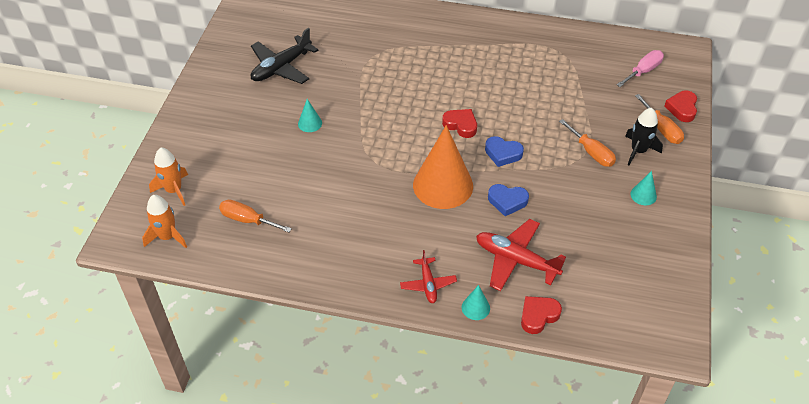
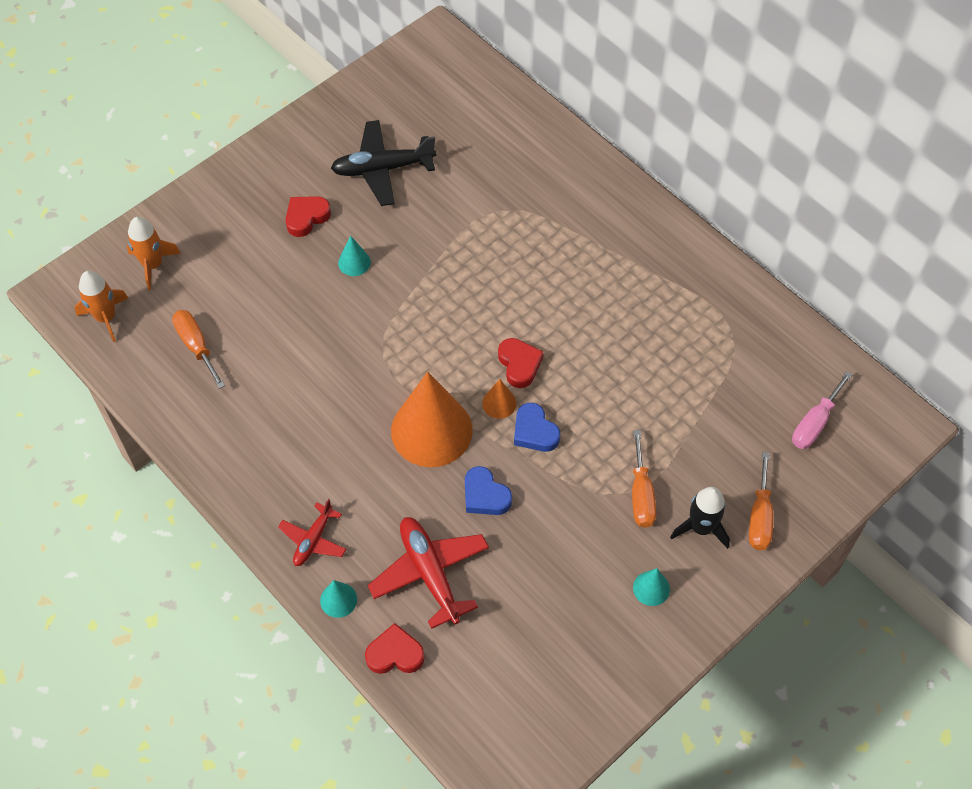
camera: 35 degrees right, 10 degrees up
(468, 150) = (499, 403): none -> orange cone
(643, 71) = (815, 423): pink screwdriver -> pink screwdriver turned 135 degrees clockwise
(682, 108) = (814, 505): red heart -> red heart (306, 217)

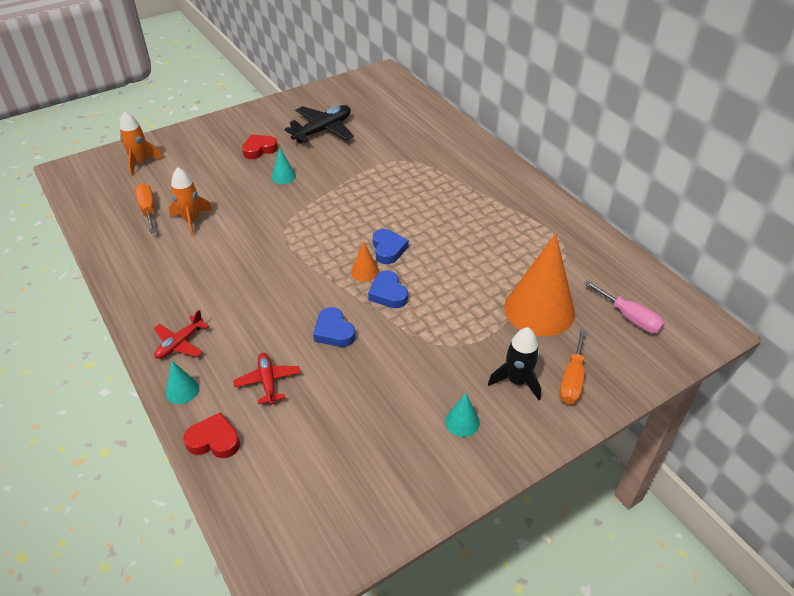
camera: 10 degrees right, 15 degrees down
(106, 317) = (93, 187): orange rocket -> orange rocket (191, 220)
(383, 169) = (323, 130): black plane -> black plane turned 135 degrees clockwise
(430, 573) = (268, 382): red plane -> red plane, size x0.59
(431, 430) = (305, 282): orange cone -> orange cone (539, 310)
(519, 364) = (388, 249): red heart -> blue heart
(641, 494) = (468, 348): orange screwdriver -> none
(815, 423) = (629, 317): pink screwdriver -> pink screwdriver turned 90 degrees counterclockwise

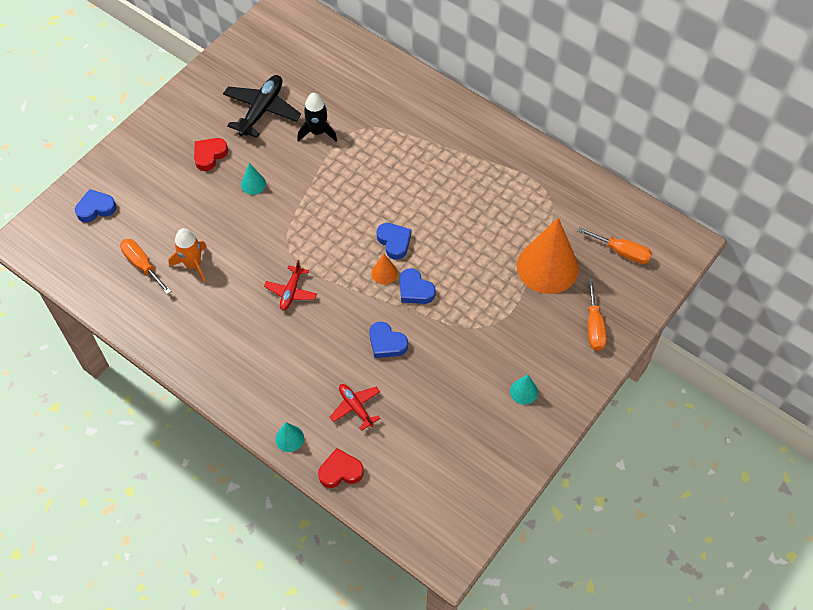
camera: 20 degrees left, 15 degrees up
(140, 162) = (96, 208): orange rocket -> blue heart
(180, 343) = (261, 397): red plane -> red plane (291, 292)
(517, 381) = (552, 341): black rocket -> black rocket (317, 132)
(629, 317) = (622, 252): pink screwdriver -> orange screwdriver

